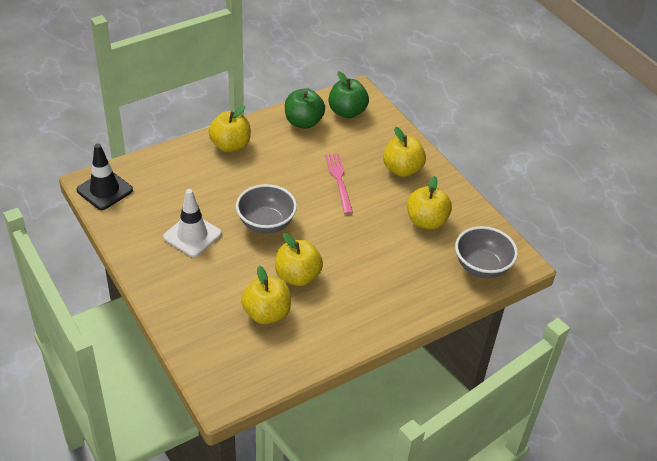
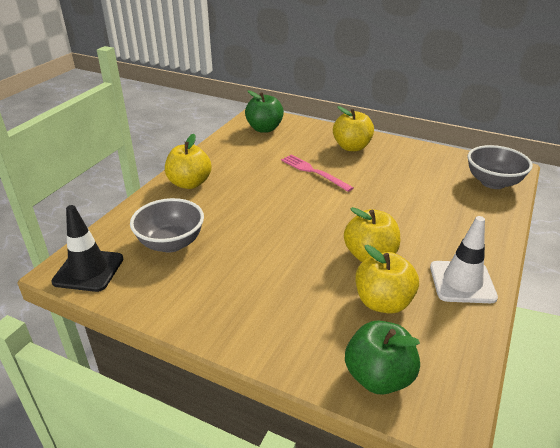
camera: 30 degrees left, 10 degrees down
(192, 235) = (229, 268): white traffic cone -> white traffic cone (462, 282)
(266, 223) = (290, 227): grey bowl -> grey bowl (171, 243)
(303, 122) = (237, 146): green apple -> green apple (378, 377)
(426, 221) = (414, 171): yellow apple -> none

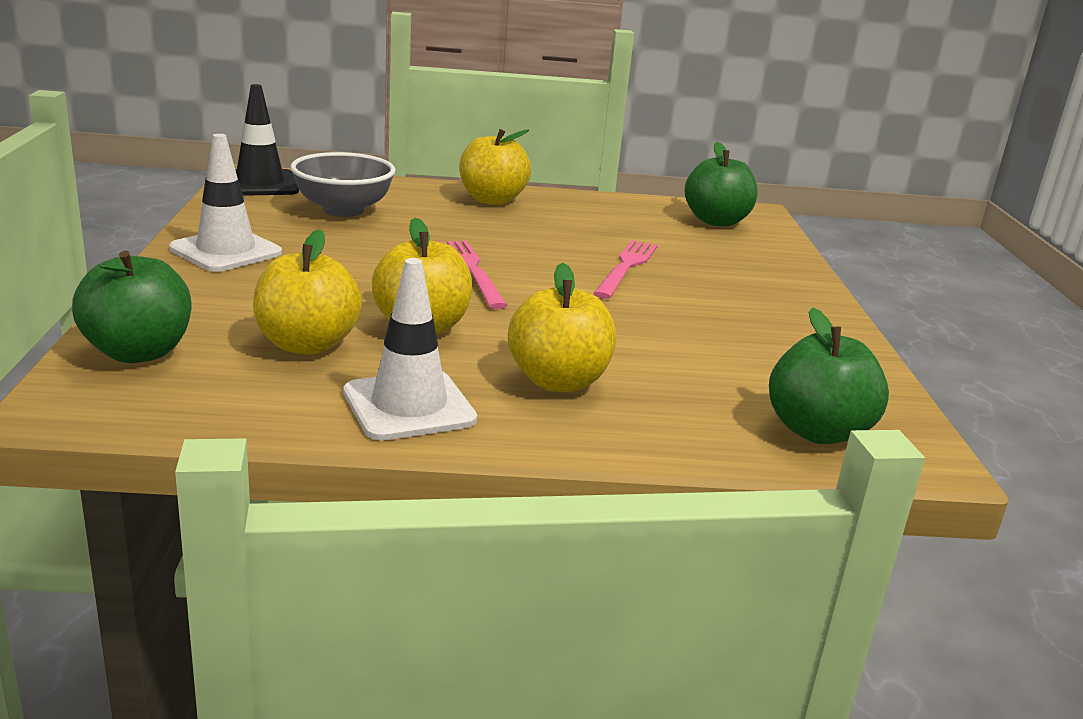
camera: 60 degrees right, 10 degrees down
(220, 311) = (226, 251): none -> white traffic cone
(298, 220) = (472, 271): none -> pink fork
(351, 147) = (757, 287): yellow apple -> yellow apple (558, 381)
(493, 182) = (817, 431): grey bowl -> green apple

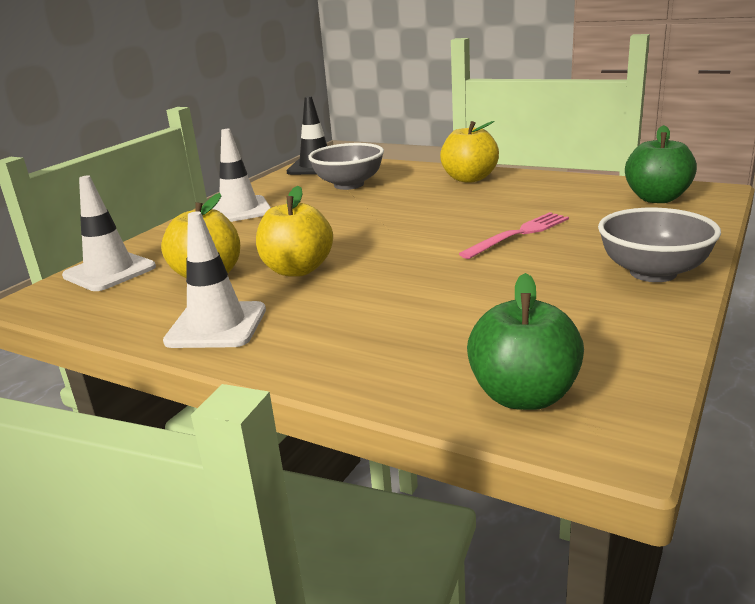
camera: 35 degrees right, 0 degrees up
(138, 352) = (109, 272): green apple -> white traffic cone
(472, 271) = (386, 231): pink fork -> none
(558, 381) = (345, 321): yellow apple -> none
(795, 300) = (653, 273): none -> grey bowl

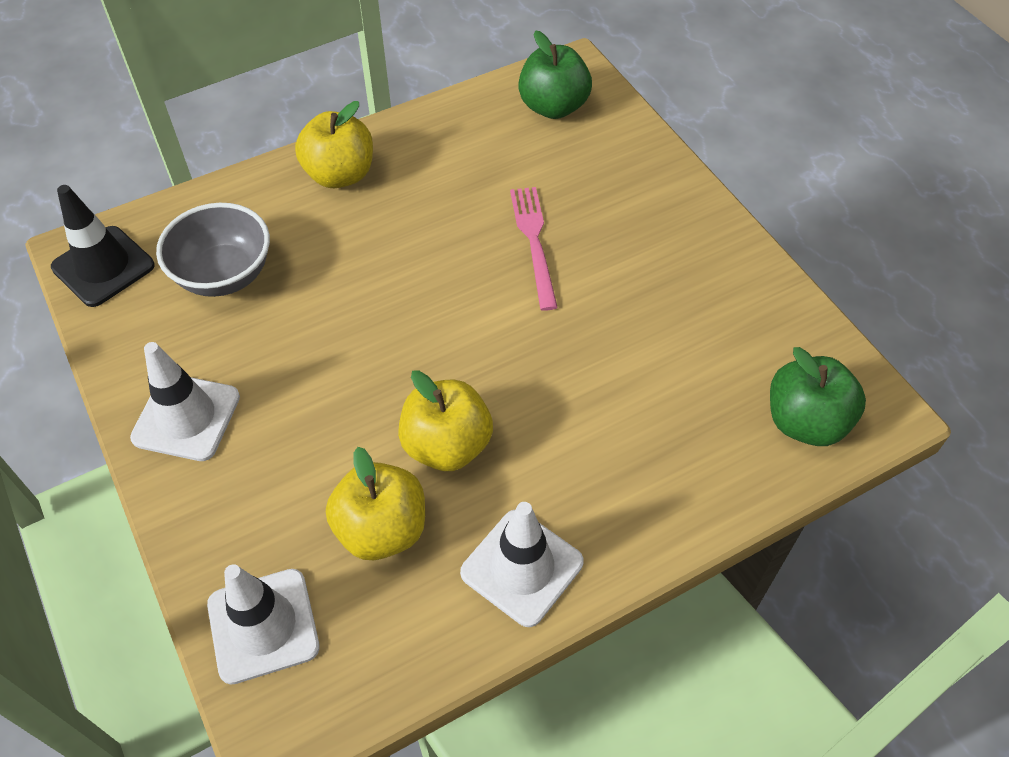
camera: 60 degrees left, 30 degrees up
(653, 273) = (690, 224): grey bowl -> none

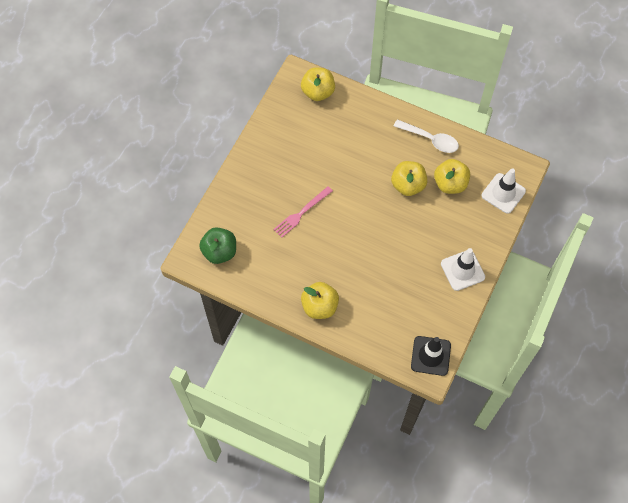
camera: 125 degrees left, 10 degrees up
(224, 275) = (399, 308): grey bowl -> none
(522, 567) = (430, 139): white traffic cone -> white spoon
(805, 421) = (318, 92): green apple -> yellow apple

